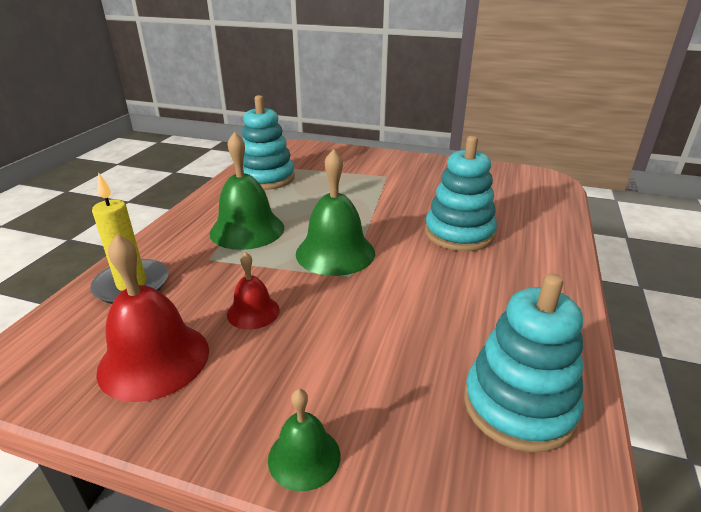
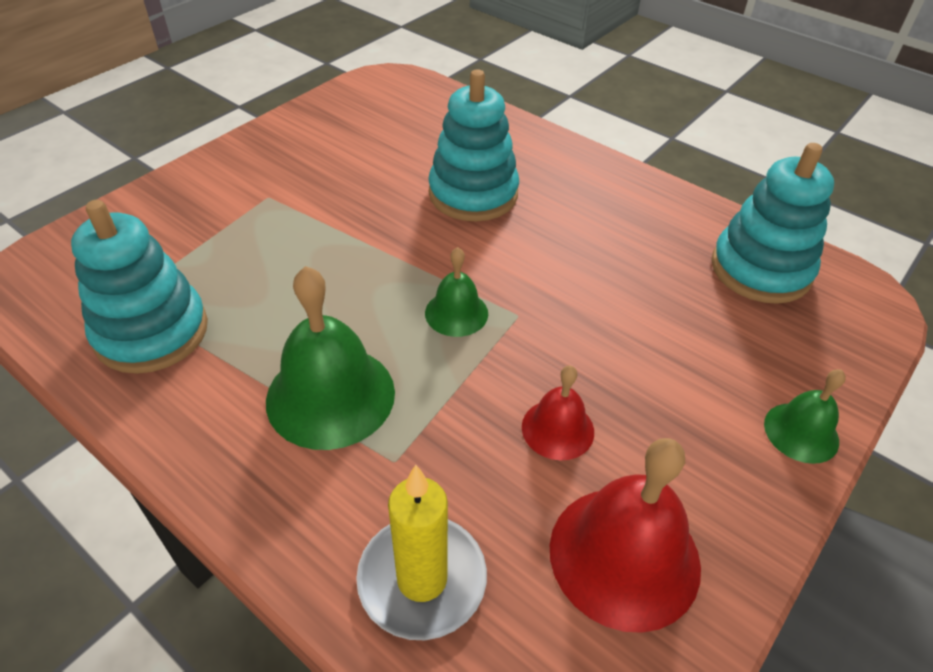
camera: 70 degrees left, 15 degrees up
(335, 252) = (456, 313): green bell -> green bell, size x0.55

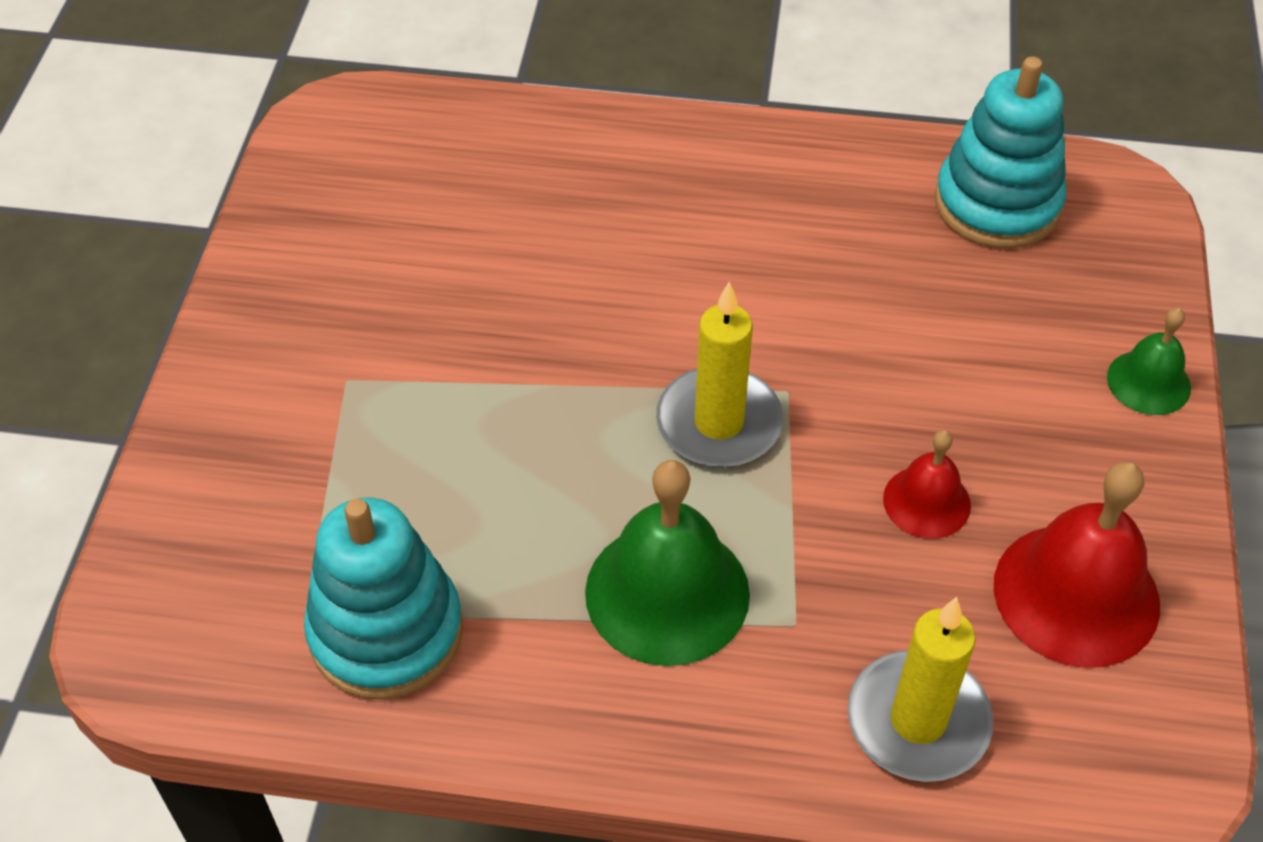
camera: 30 degrees left, 5 degrees up
(456, 313) = (719, 423): green bell -> yellow candle
(473, 194) = (606, 251): turquoise stacking toy -> none

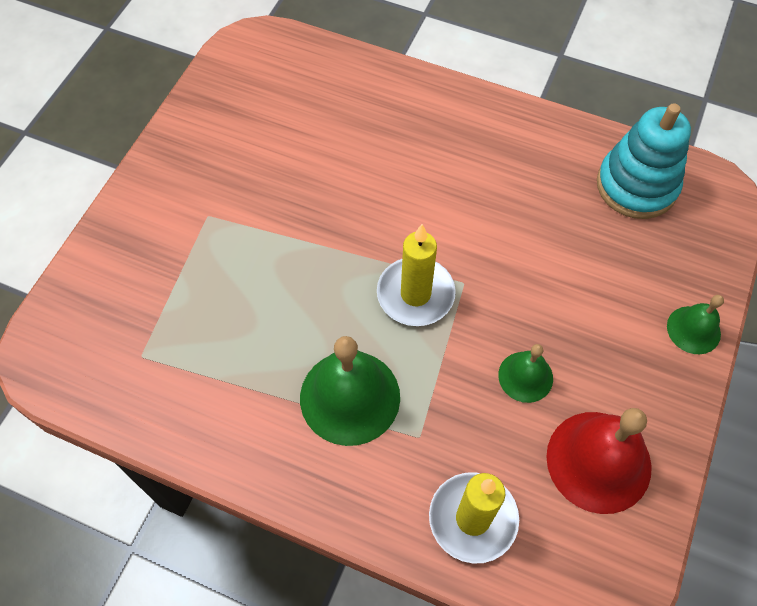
camera: 15 degrees right, 10 degrees up
(386, 632) = (181, 381): turquoise stacking toy -> none
(926, 502) = (525, 376): red bell -> green bell

